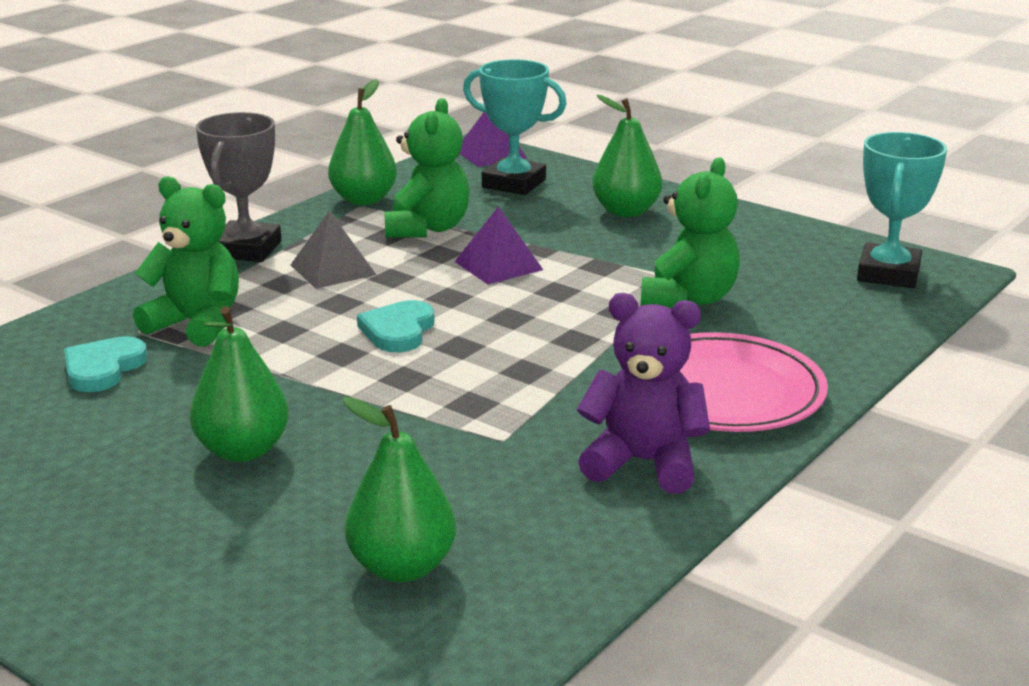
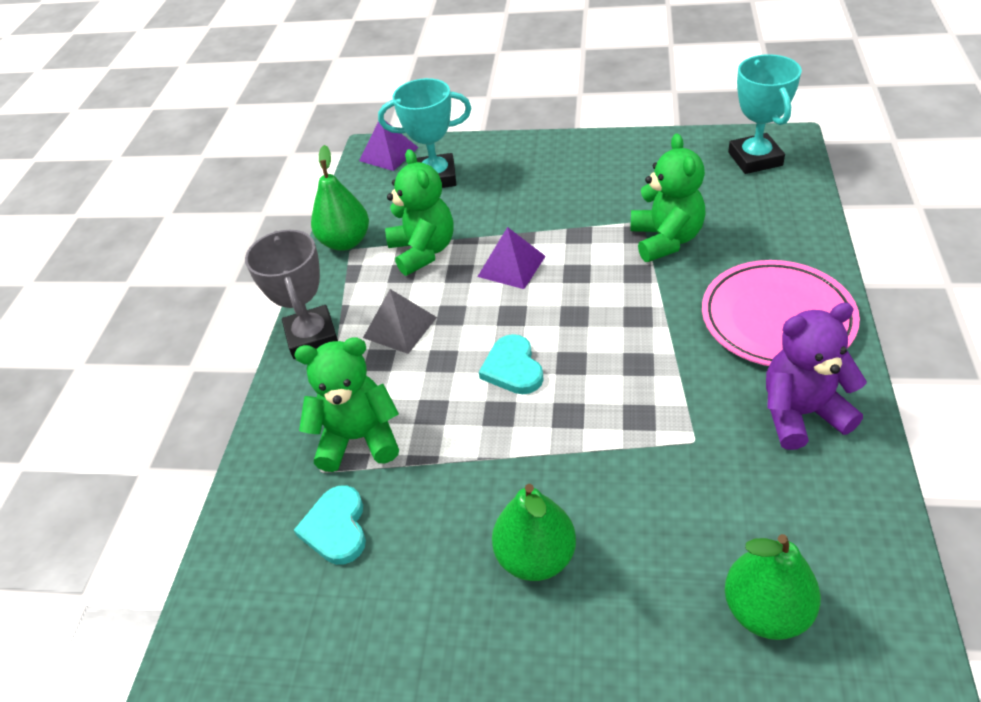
camera: 25 degrees left, 20 degrees up
(626, 211) = (539, 172): green pear -> none

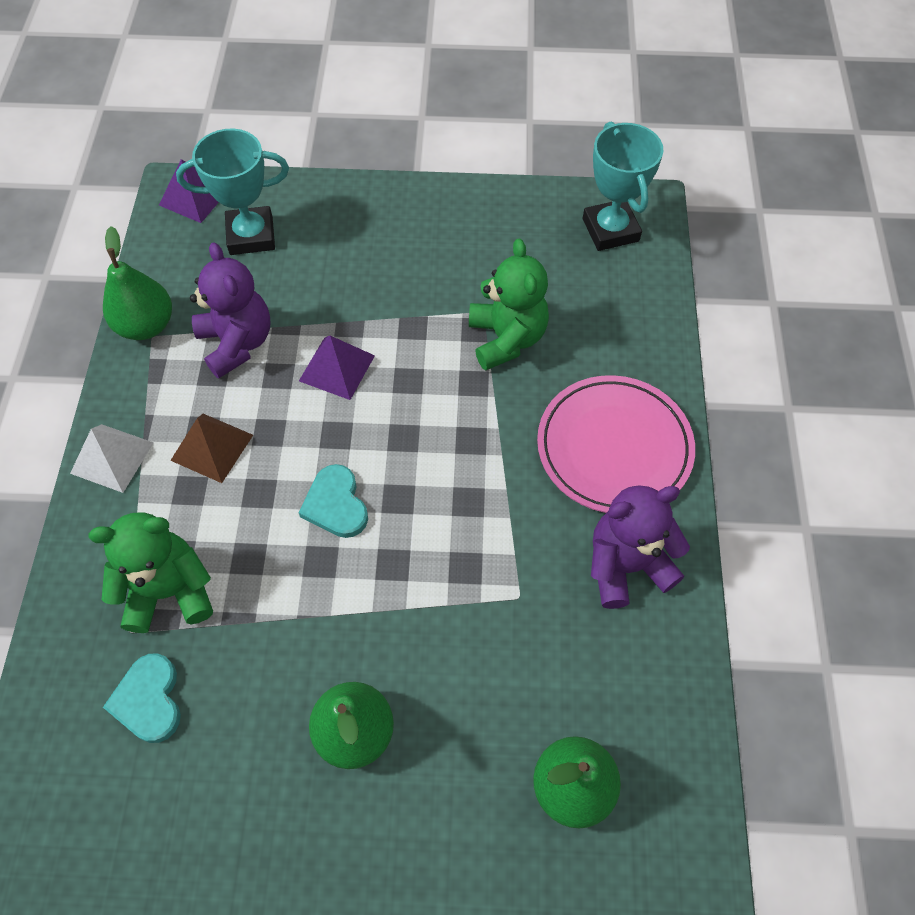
camera: 10 degrees left, 15 degrees up
(312, 337) = (112, 458): grey trophy -> white pyramid
(400, 327) = (212, 447): grey pyramid -> brown pyramid
(423, 251) = (237, 343): green teddy bear -> purple teddy bear

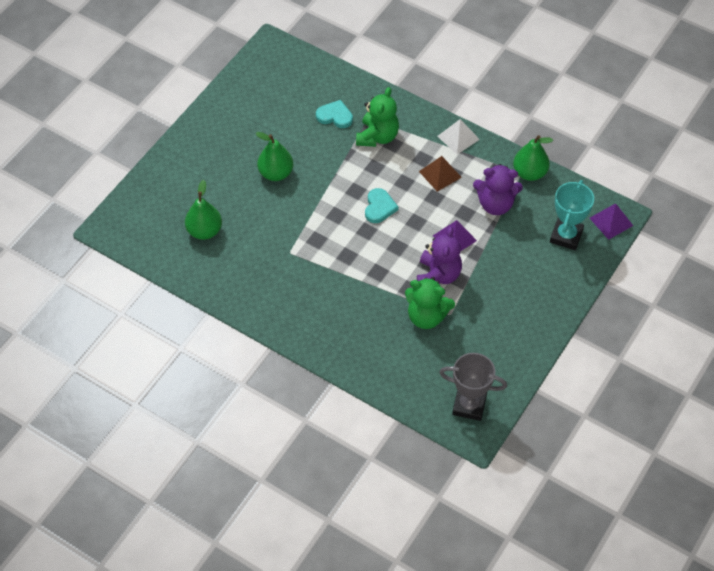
camera: 120 degrees right, 5 degrees down
(336, 504) = (379, 207): turquoise heart -> turquoise heart turned 90 degrees clockwise
(610, 230) = (469, 405): turquoise trophy -> grey trophy
(614, 447) = (335, 328): pink plate -> none
(626, 565) = (275, 299): purple teddy bear -> purple teddy bear (438, 275)

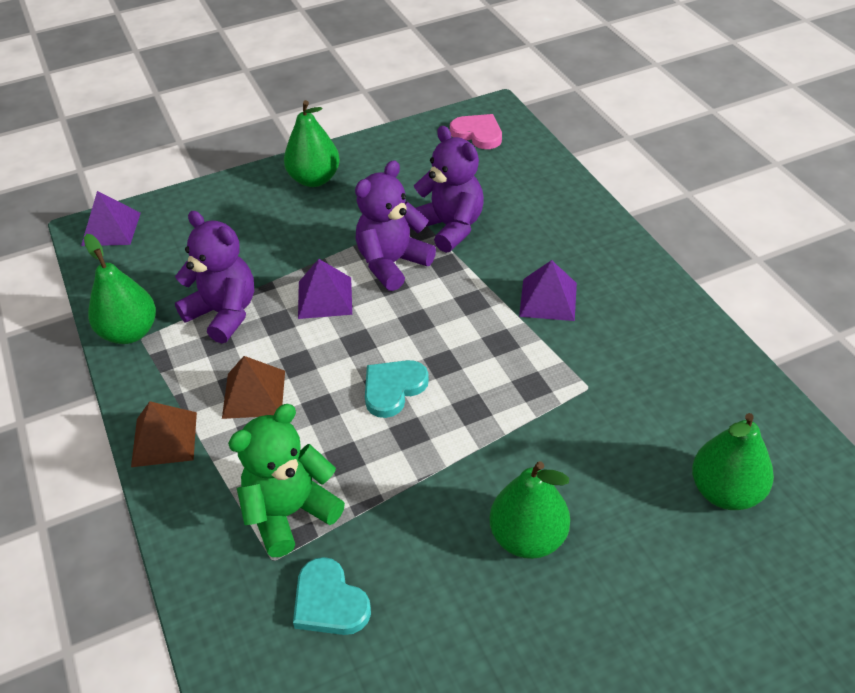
camera: 145 degrees left, 10 degrees down
(340, 293) = (548, 299): none -> purple pyramid
(426, 316) = (450, 227): green teddy bear -> purple teddy bear
(458, 137) = (164, 439): white pyramid -> brown pyramid
(469, 405) = (478, 134): grey trophy -> pink heart
(536, 313) = (314, 179): none -> green pear
(566, 236) = (183, 237): turquoise trophy -> none

